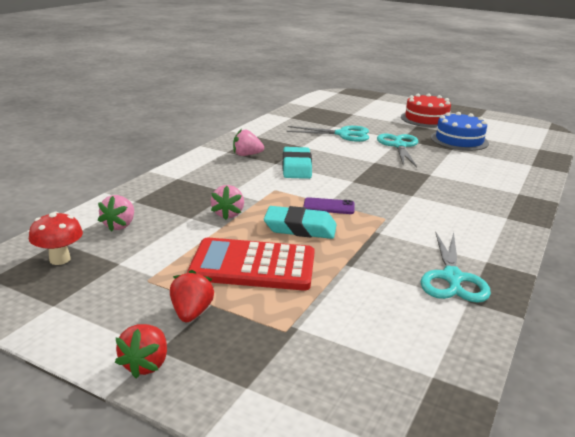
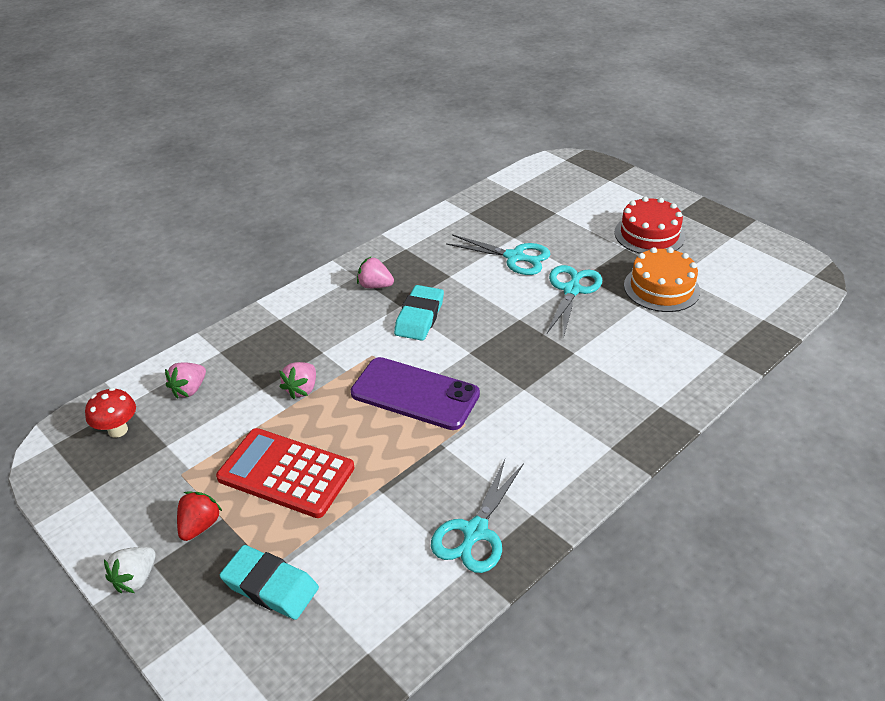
camera: 20 degrees right, 15 degrees up
(146, 364) = (136, 578): red strawberry -> white strawberry
(300, 228) = (364, 424): turquoise eraser -> turquoise eraser (270, 586)
(329, 206) = (415, 394): purple phone -> purple phone, size x2.12
(459, 140) = (661, 288): blue cake -> orange cake

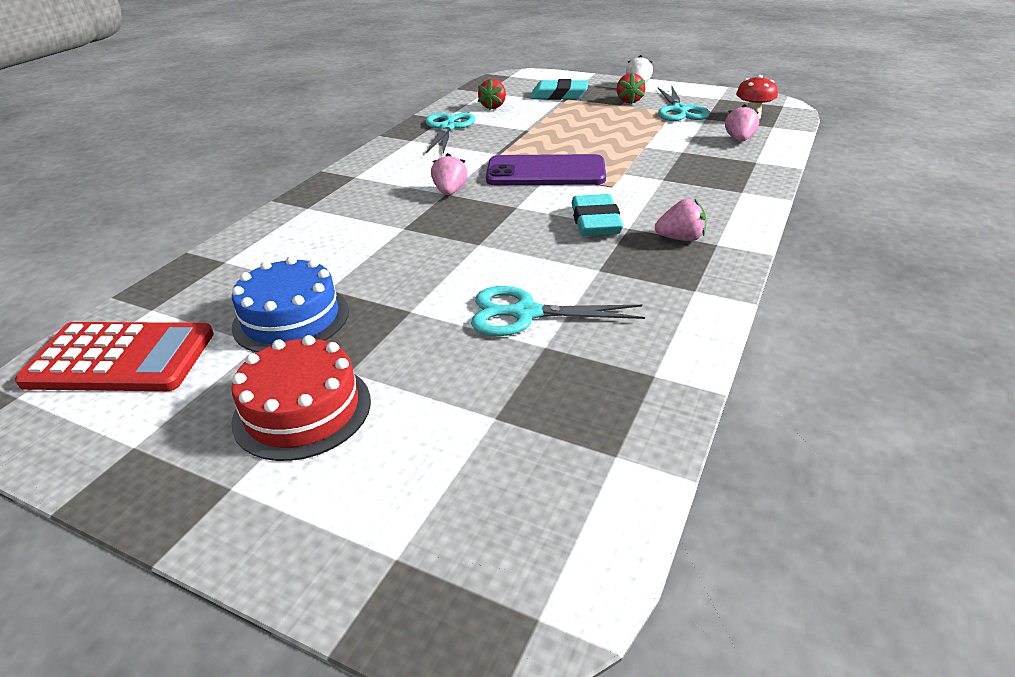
camera: 160 degrees right, 5 degrees down
(286, 473) = (602, 123): red calculator -> red calculator (120, 358)
(302, 389) = (647, 156): pink strawberry -> pink strawberry (450, 192)
(385, 581) = (493, 107): none -> red strawberry
(572, 290) = (423, 288): turquoise scissors -> turquoise scissors (679, 110)
(661, 288) = (291, 318): orange cake -> blue cake

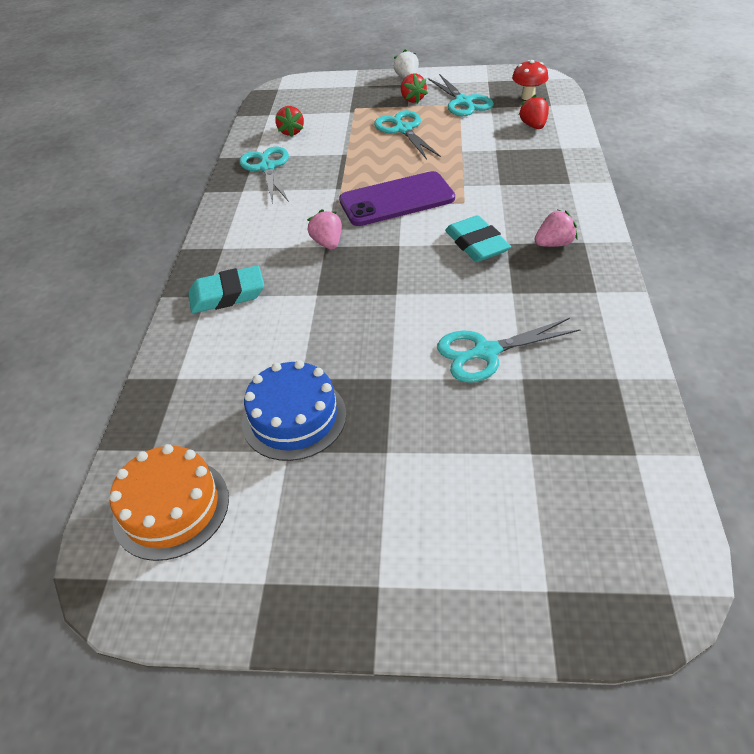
camera: 20 degrees left, 10 degrees up
(120, 358) = (171, 508): red calculator -> orange cake
(302, 410) = (378, 499): red cake -> none
(559, 95) = (343, 105): turquoise eraser -> turquoise eraser (227, 295)
(600, 121) = (403, 129): none -> turquoise scissors
(739, 140) = (533, 126): pink strawberry -> red strawberry

